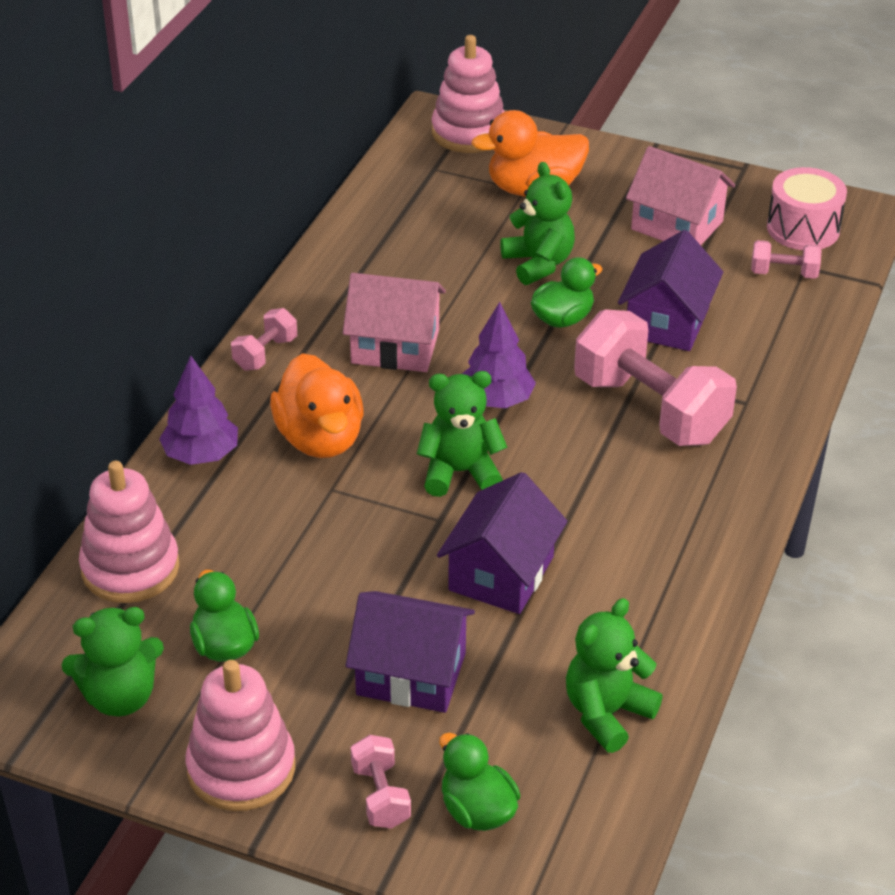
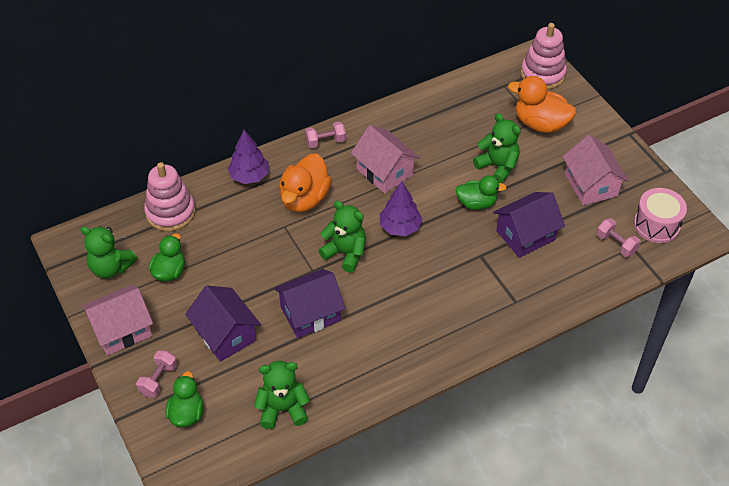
camera: 40 degrees right, 10 degrees up
(241, 768) = (122, 330): pink stacking toy -> pink house
(538, 263) = (497, 166): green teddy bear -> green teddy bear turned 60 degrees counterclockwise
(650, 409) = (465, 276): pink dumbbell -> none

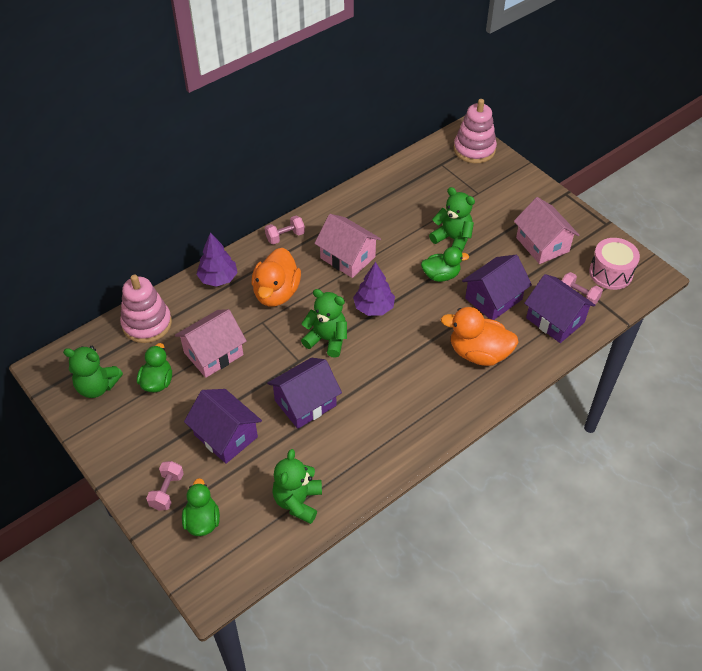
camera: 10 degrees left, 0 degrees up
(122, 330) = (120, 447): pink house -> pink house (213, 354)
(283, 409) = (298, 501): green teddy bear -> green teddy bear turned 60 degrees counterclockwise
(540, 124) = (483, 195): orange duck -> orange duck (478, 353)
(585, 266) = (555, 320): none -> purple house

